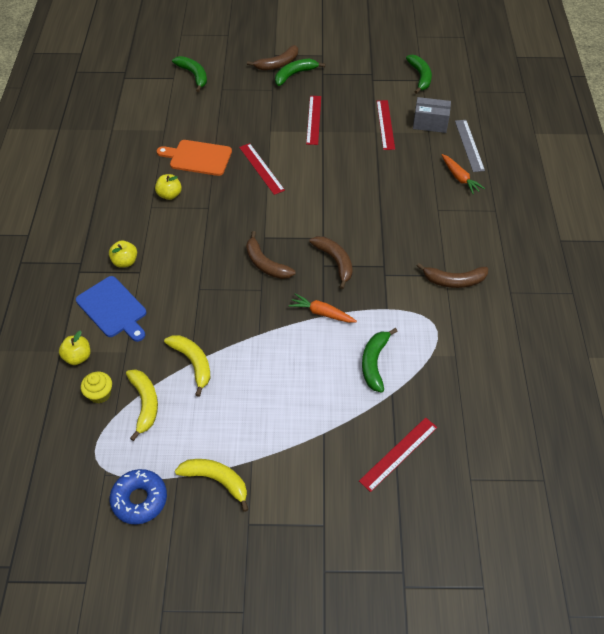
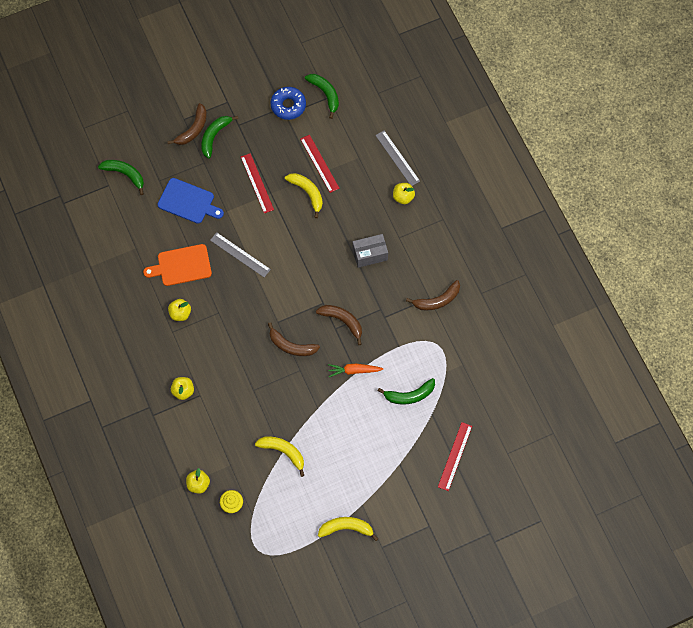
camera: 25 degrees left, 15 degrees up
(113, 309) = (199, 435): blue cutting board -> blue cutting board (188, 202)
(139, 499) = (304, 563): blue donut -> blue donut (288, 105)
(145, 403) = (267, 497): yellow banana -> yellow banana (307, 193)
(261, 168) = (240, 255): red ruler -> grey ruler
(374, 363) = (409, 395): green banana -> green banana turned 90 degrees counterclockwise
(430, 123) = (356, 147): grey box -> grey box (370, 254)
(459, 178) = (403, 197): orange carrot -> yellow apple

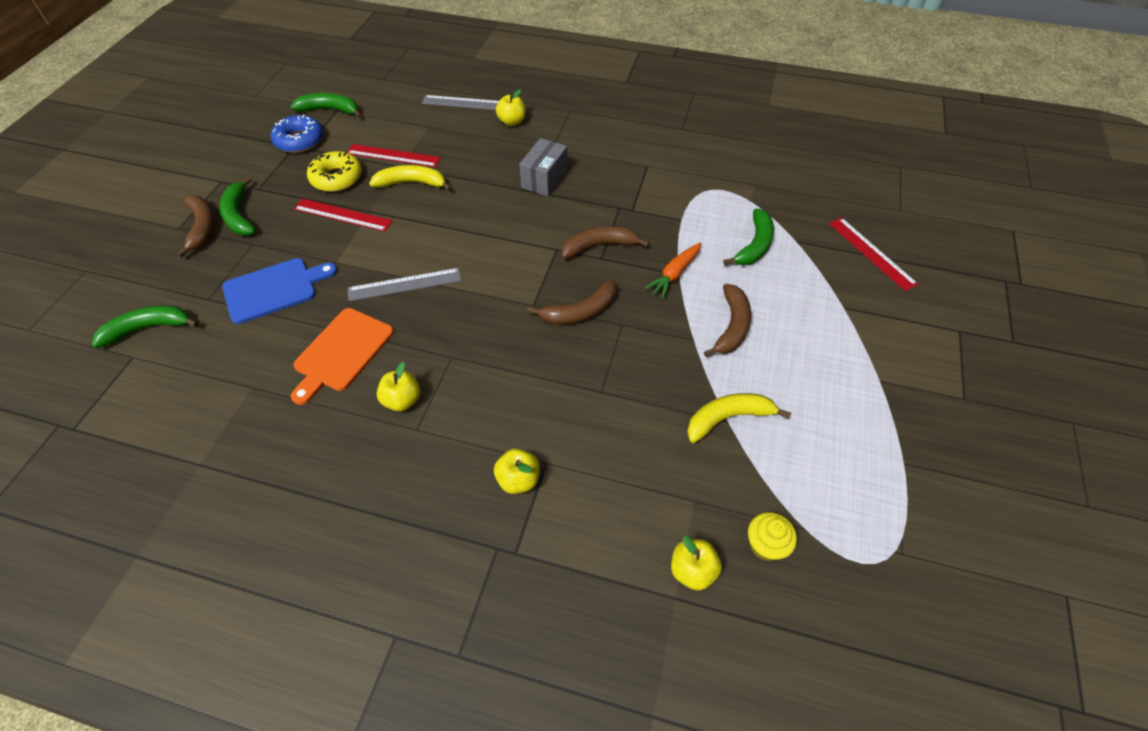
camera: 50 degrees left, 15 degrees down
(278, 153) = (336, 178): none -> yellow donut
(346, 528) = (907, 420): yellow banana -> none
(437, 300) = (656, 161): brown banana -> brown banana (731, 326)

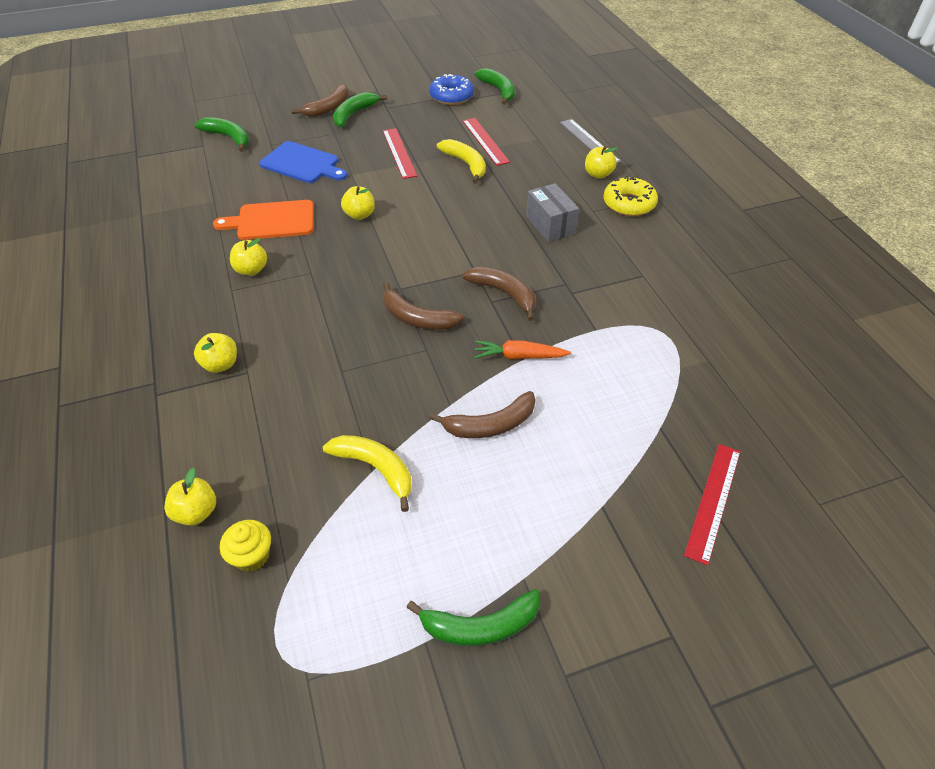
camera: 55 degrees right, 5 degrees down
(336, 178) = (432, 131): yellow donut -> yellow donut (629, 204)
(404, 284) = (359, 215): grey ruler -> yellow apple
(544, 179) = (550, 225): grey box -> grey box turned 75 degrees clockwise
(754, 245) = (617, 397): green banana -> green banana (480, 625)

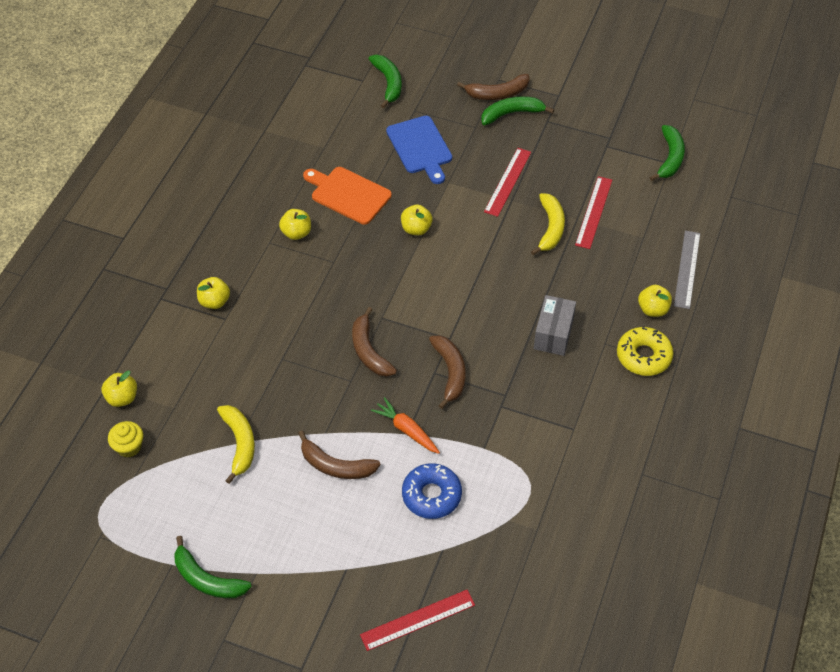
camera: 40 degrees right, 5 degrees up
(451, 96) = (618, 140): blue donut -> blue donut (431, 495)

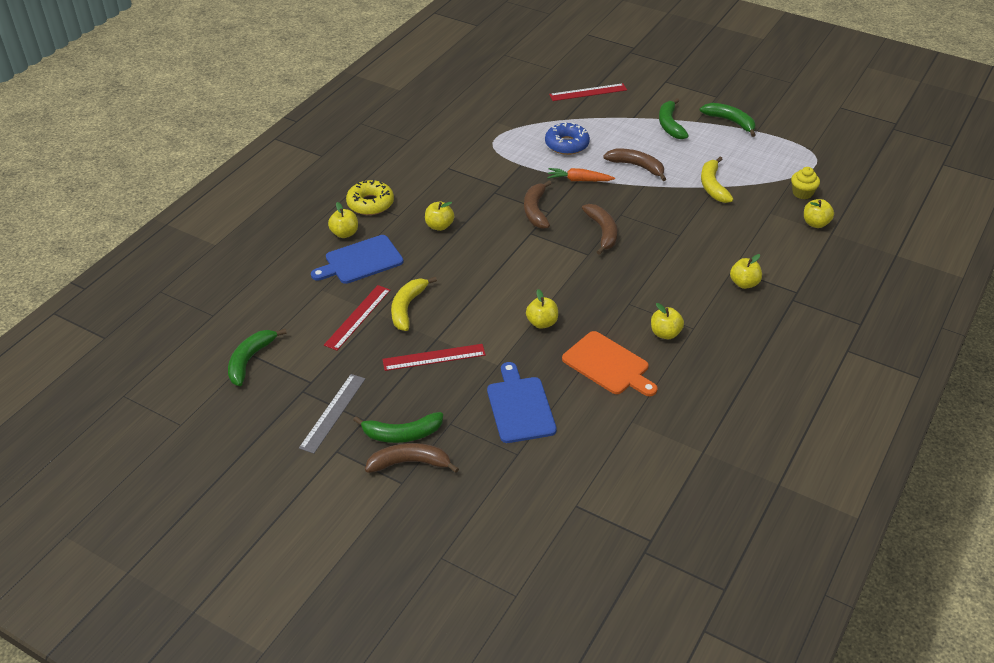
camera: 170 degrees left, 10 degrees down
(388, 83) = (543, 496): green banana -> green banana (670, 125)
(406, 430) = (579, 180): orange carrot -> orange carrot turned 135 degrees clockwise
(508, 181) = (434, 357): red ruler -> red ruler turned 45 degrees clockwise
(553, 334) = (439, 226): grey box -> yellow apple
(619, 276) = (360, 261): none -> blue cutting board
(687, 269) = (296, 259): grey ruler -> grey ruler (333, 412)

